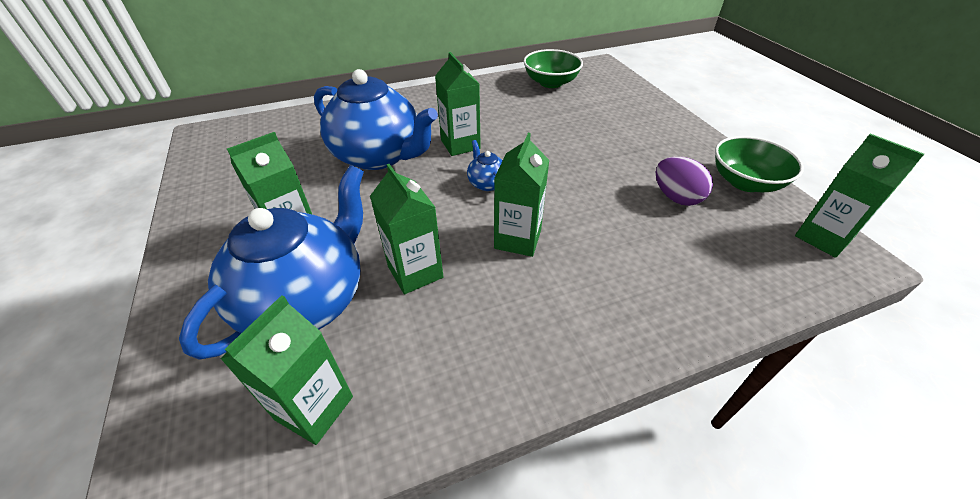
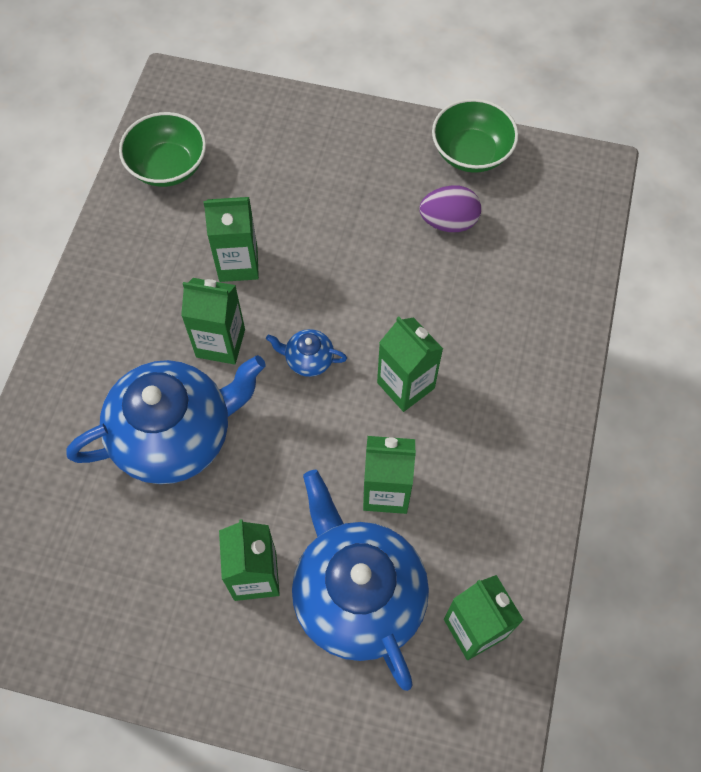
camera: 55 degrees left, 20 degrees up
(822, 238) = (565, 167): green carton -> green carton (238, 264)

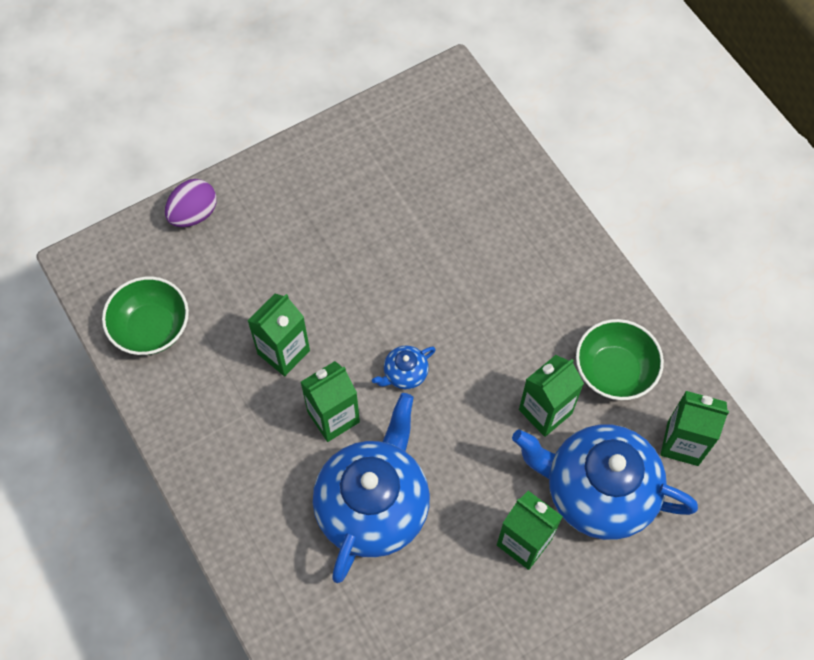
camera: 45 degrees left, 0 degrees up
(405, 385) = (484, 333): green carton -> none
(448, 222) = (395, 198): purple egg -> purple egg (194, 214)
(471, 153) = (358, 136): green bowl -> green bowl (614, 371)

